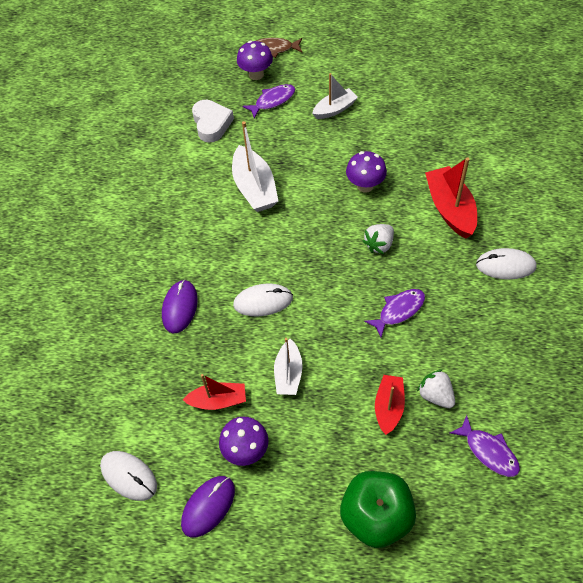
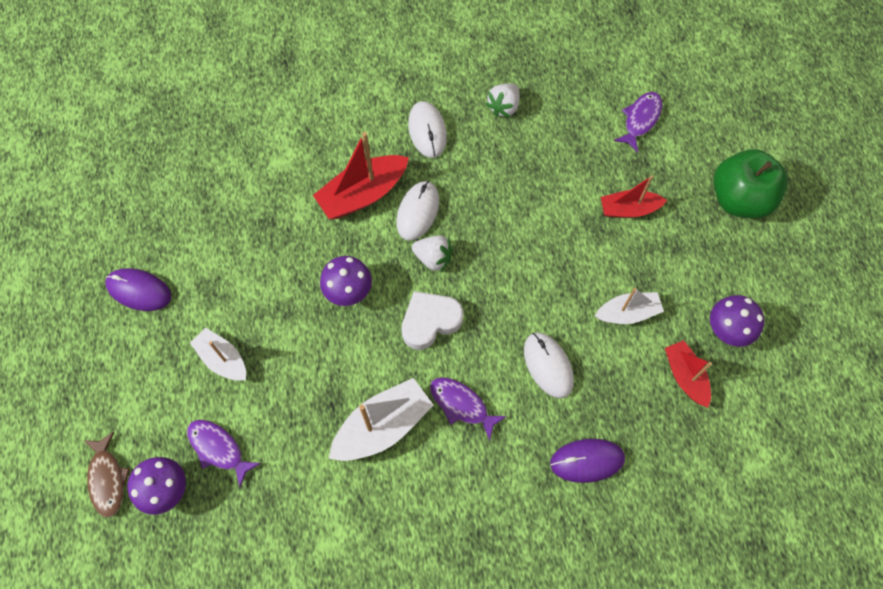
camera: 110 degrees left, 10 degrees up
(129, 476) = (802, 441): white mouse -> white mouse (417, 211)
(208, 506) = (796, 349): purple mouse -> purple mouse (139, 290)
(211, 124) = (278, 525): white heart -> white heart (430, 321)
(398, 311) = (515, 221): purple fish -> purple fish (461, 405)
(435, 395) = (600, 171): white strawberry -> white strawberry (504, 107)

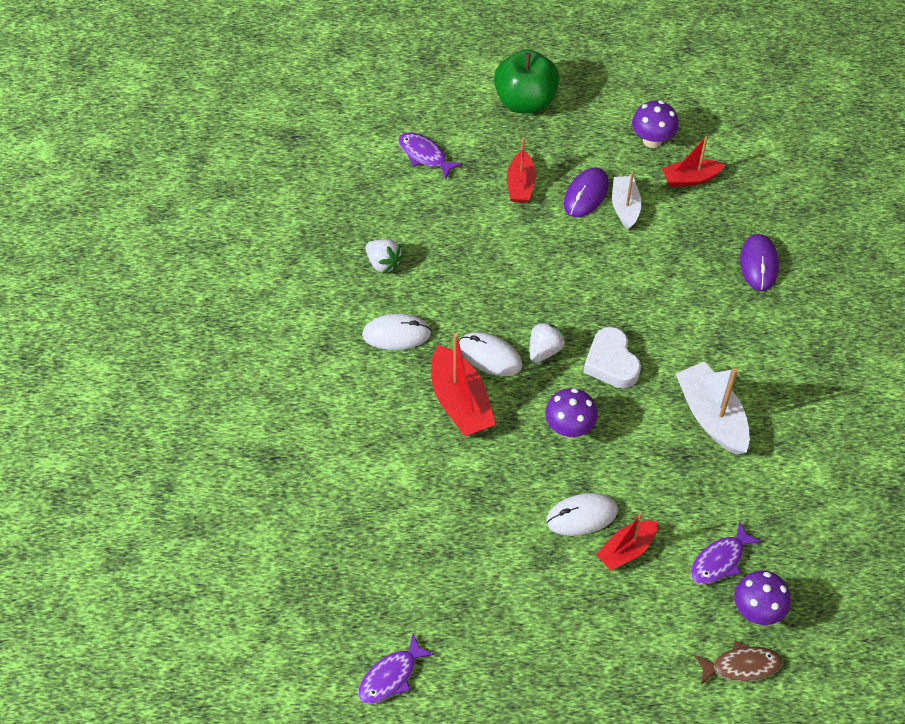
camera: 80 degrees left, 10 degrees down
(139, 290) = (536, 627): purple mouse -> purple mouse (586, 194)
(222, 359) = (626, 550): white boat -> red boat
(461, 405) = (698, 349): purple fish -> purple fish (391, 676)
(548, 365) = (668, 276): white mouse -> white mouse (581, 516)

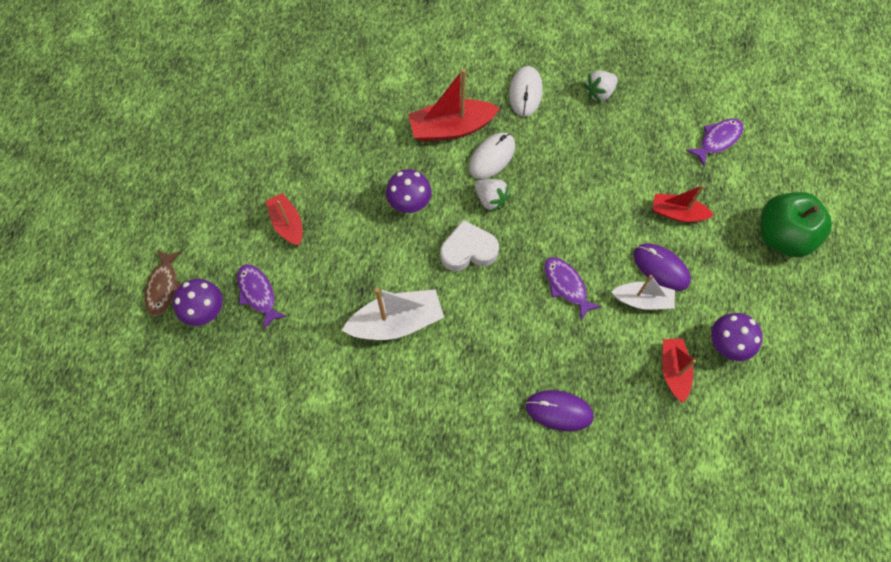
camera: 100 degrees right, 10 degrees up
(391, 676) = (234, 51): purple fish -> purple fish (566, 286)
(581, 516) = (326, 197): white mouse -> none

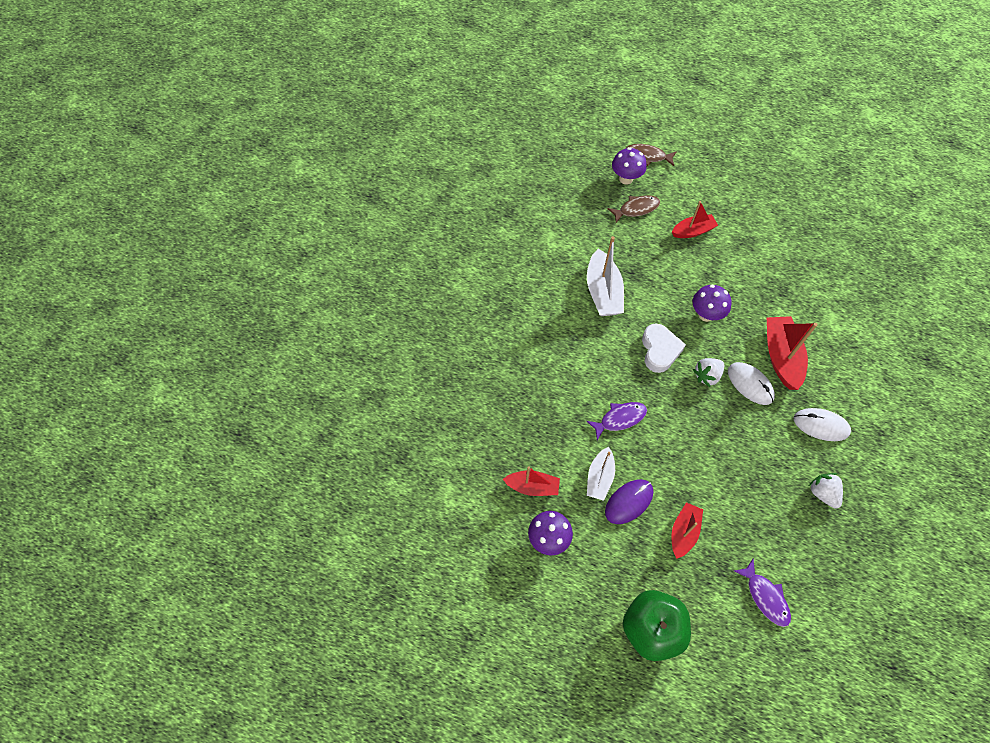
camera: 100 degrees right, 5 degrees down
(258, 293) = (636, 209): purple fish -> brown fish
(559, 411) = (514, 391): purple mouse -> none

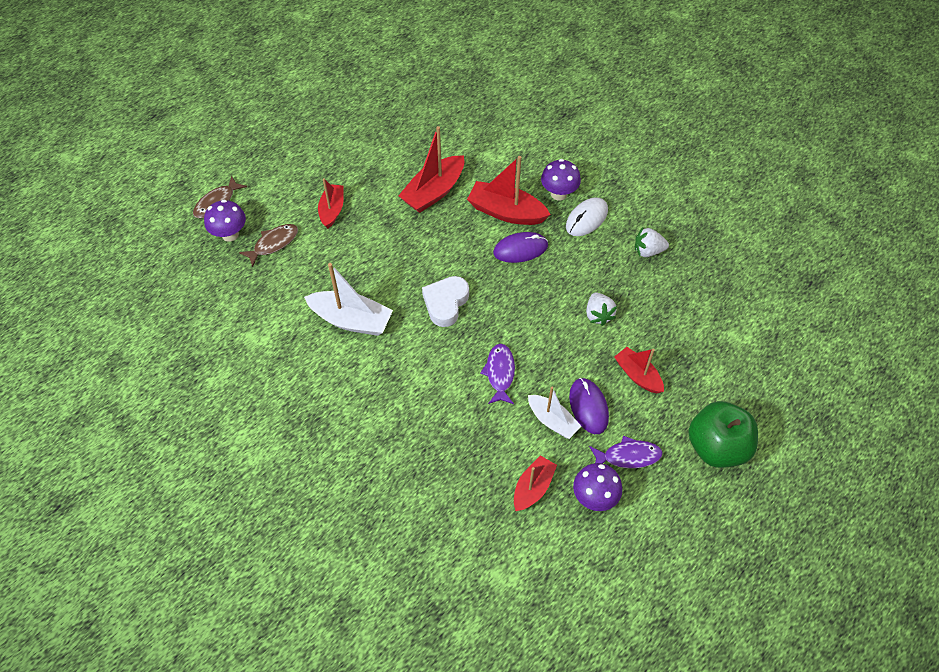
camera: 65 degrees left, 5 degrees down
(636, 209) = (273, 244): brown fish -> brown fish turned 45 degrees clockwise
(659, 350) = (445, 303): white heart -> white heart turned 90 degrees counterclockwise
(706, 314) = (430, 246): purple mushroom -> purple mushroom (559, 194)
(707, 375) = (493, 278): white strawberry -> white strawberry (598, 315)
(750, 384) = (520, 249): white mouse -> purple mouse
(762, 293) = (434, 192): none -> red boat
(765, 597) = (721, 341): purple fish -> purple fish (628, 456)

